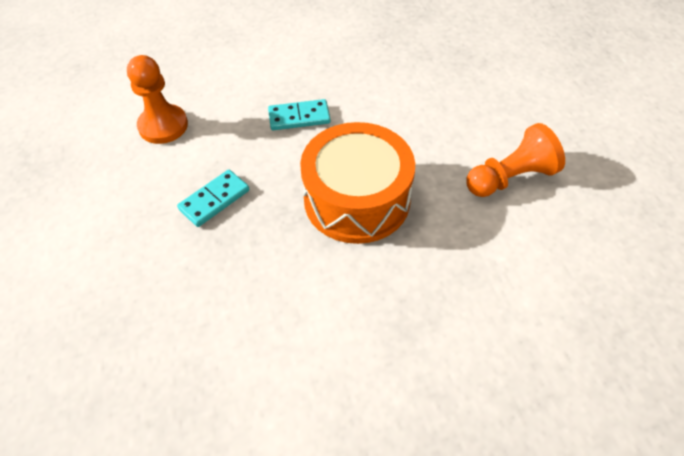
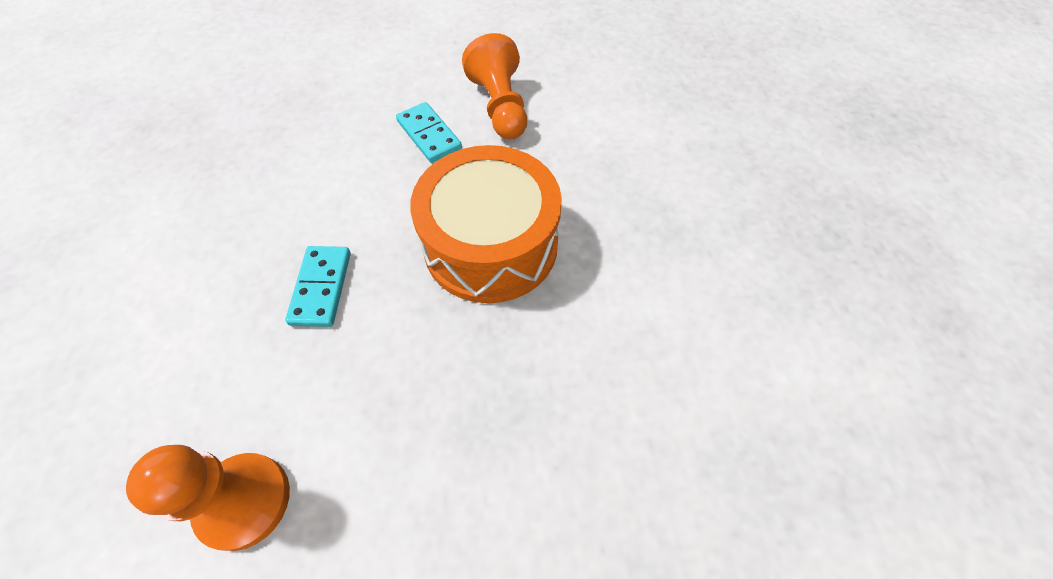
camera: 80 degrees left, 5 degrees up
(214, 200) = (442, 420): turquoise domino -> turquoise domino (429, 135)

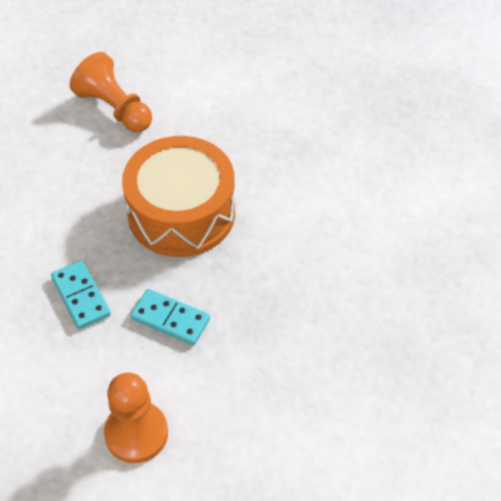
camera: 30 degrees left, 5 degrees down
(429, 135) = (74, 154): turquoise domino -> turquoise domino (170, 319)

